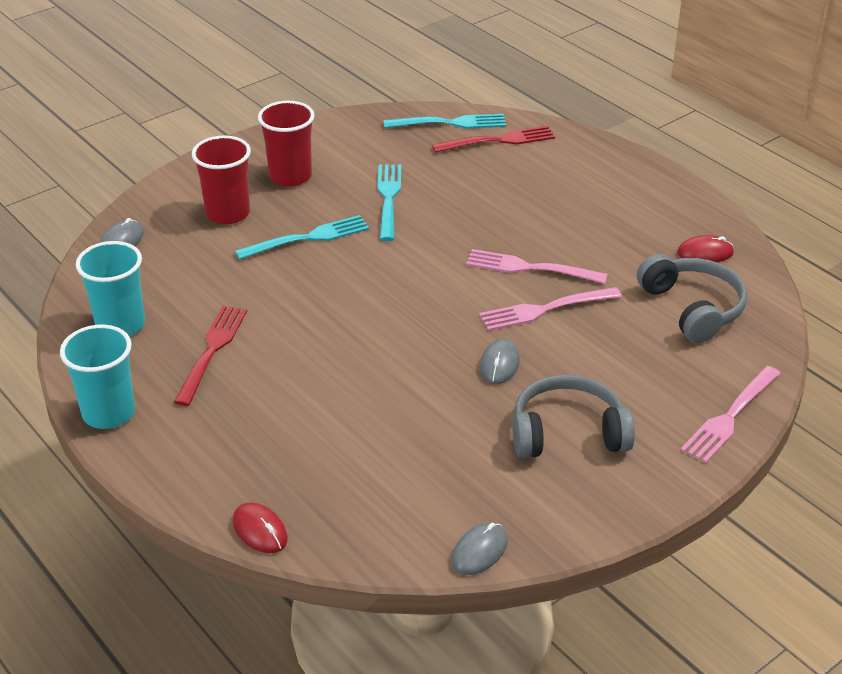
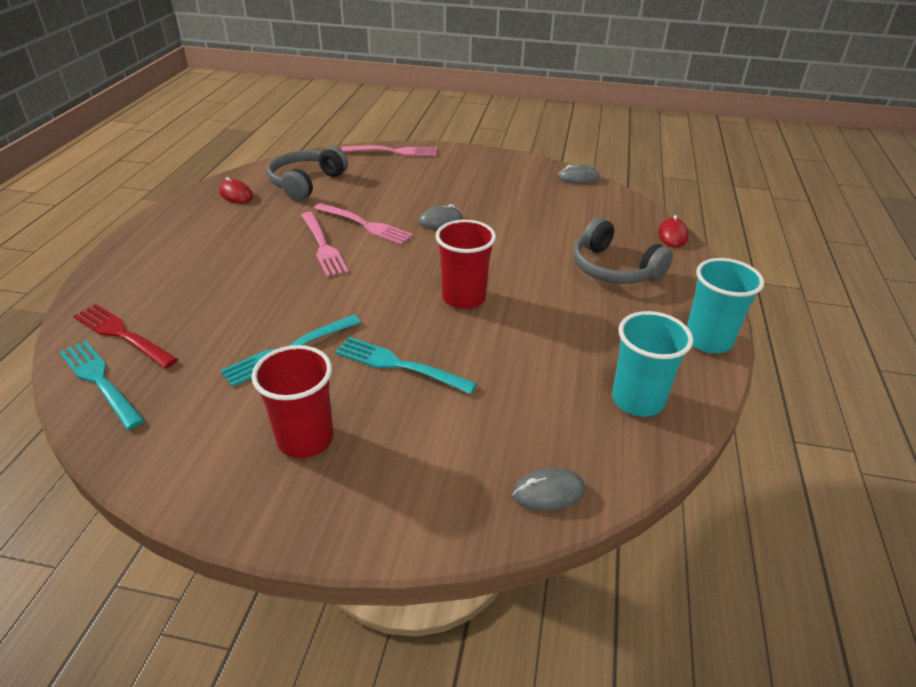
camera: 130 degrees left, 0 degrees up
(212, 351) = (589, 332): red fork -> none
(228, 213) = (417, 442): red cup -> red cup (464, 298)
(567, 432) = (467, 184): grey headphones -> grey headphones (613, 269)

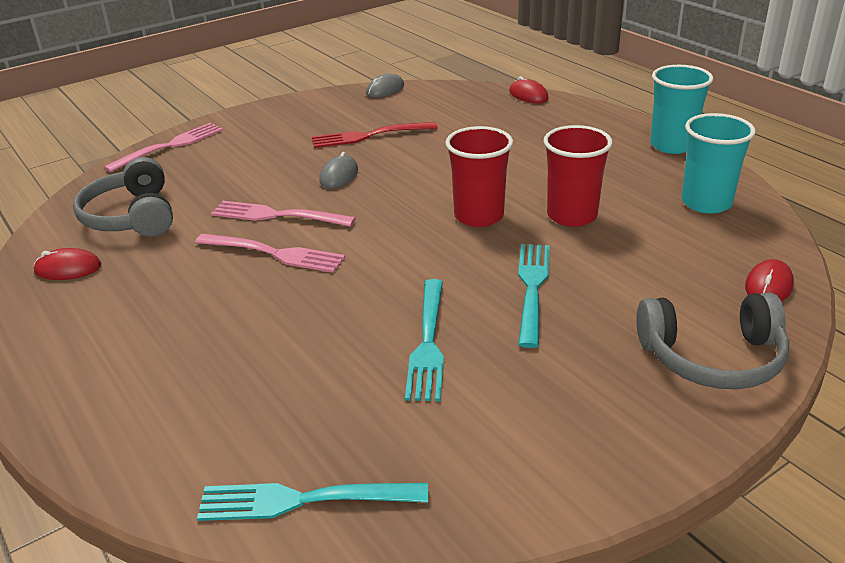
camera: 45 degrees left, 5 degrees down
(122, 334) = (232, 453): red fork -> red fork (369, 136)
(305, 439) = (576, 383): red cup -> red cup (572, 215)
(365, 225) = (277, 215): pink fork -> pink fork turned 150 degrees counterclockwise
(399, 365) = (532, 288): turquoise fork -> turquoise fork turned 120 degrees clockwise
(548, 492) = (768, 286): grey mouse -> red mouse
(613, 269) = (536, 136): grey headphones -> grey headphones (712, 358)

